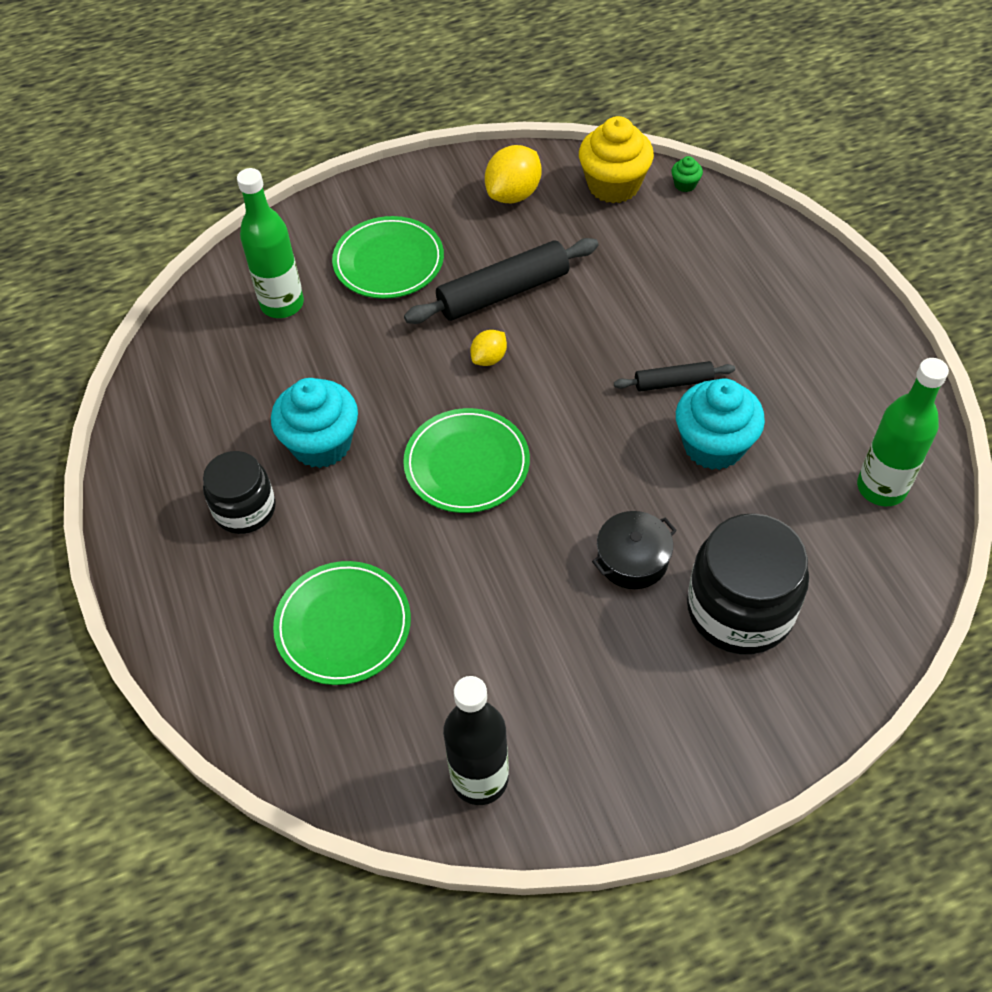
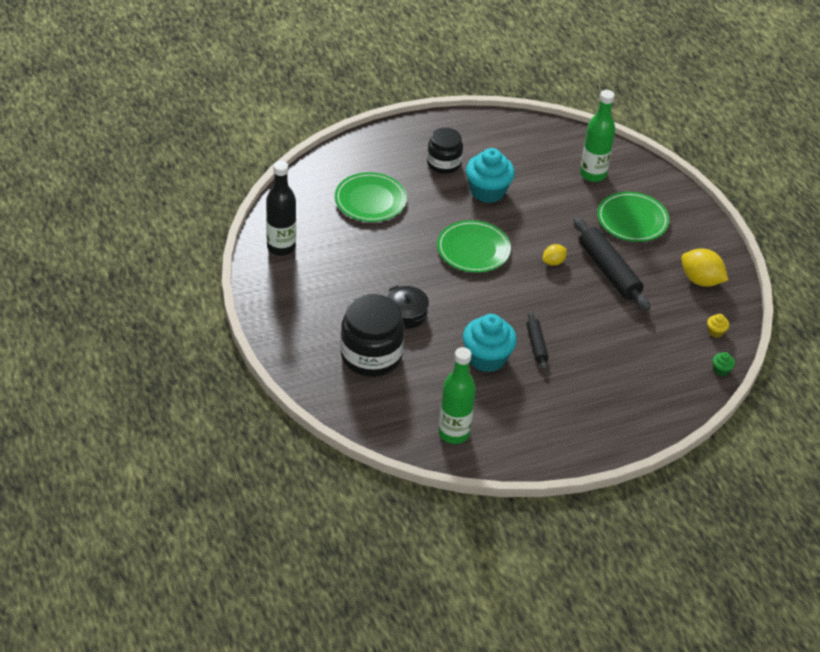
camera: 85 degrees right, 10 degrees down
(489, 358) = (553, 262): yellow lemon -> yellow lemon turned 75 degrees counterclockwise
(613, 185) = (715, 332): yellow cupcake -> yellow cupcake, size x0.42

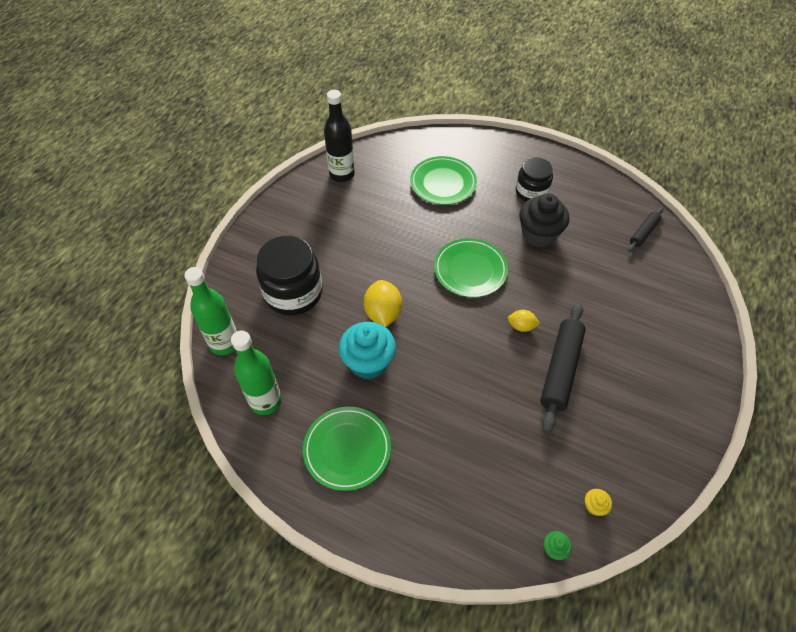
camera: 50 degrees right, 10 degrees up
(406, 314) = (357, 281): black pot -> none
(487, 191) = (539, 234): turquoise cupcake -> black cupcake
(536, 345) = (420, 383): black rolling pin -> black rolling pin (643, 233)
(593, 174) = (647, 279): green bottle -> green bottle (224, 343)
(632, 220) = (637, 342): green plate -> green plate (347, 449)
(701, 280) = (638, 445): yellow lemon -> yellow lemon (383, 313)

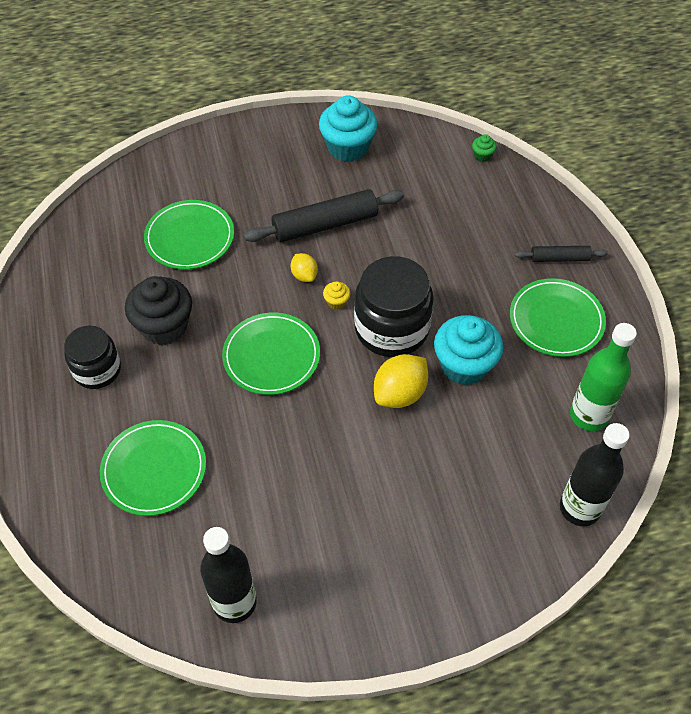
camera: 130 degrees left, 0 degrees up
(224, 343) = (579, 508): green bottle -> black bottle
(293, 293) = (459, 497): black jar -> black jar (391, 328)
(594, 506) = (426, 150): yellow cupcake -> yellow cupcake (336, 302)
(608, 285) = (190, 237): none -> green plate
(639, 445) = (348, 147): none -> turquoise cupcake
(643, 233) = (86, 243): black rolling pin -> black rolling pin (559, 258)

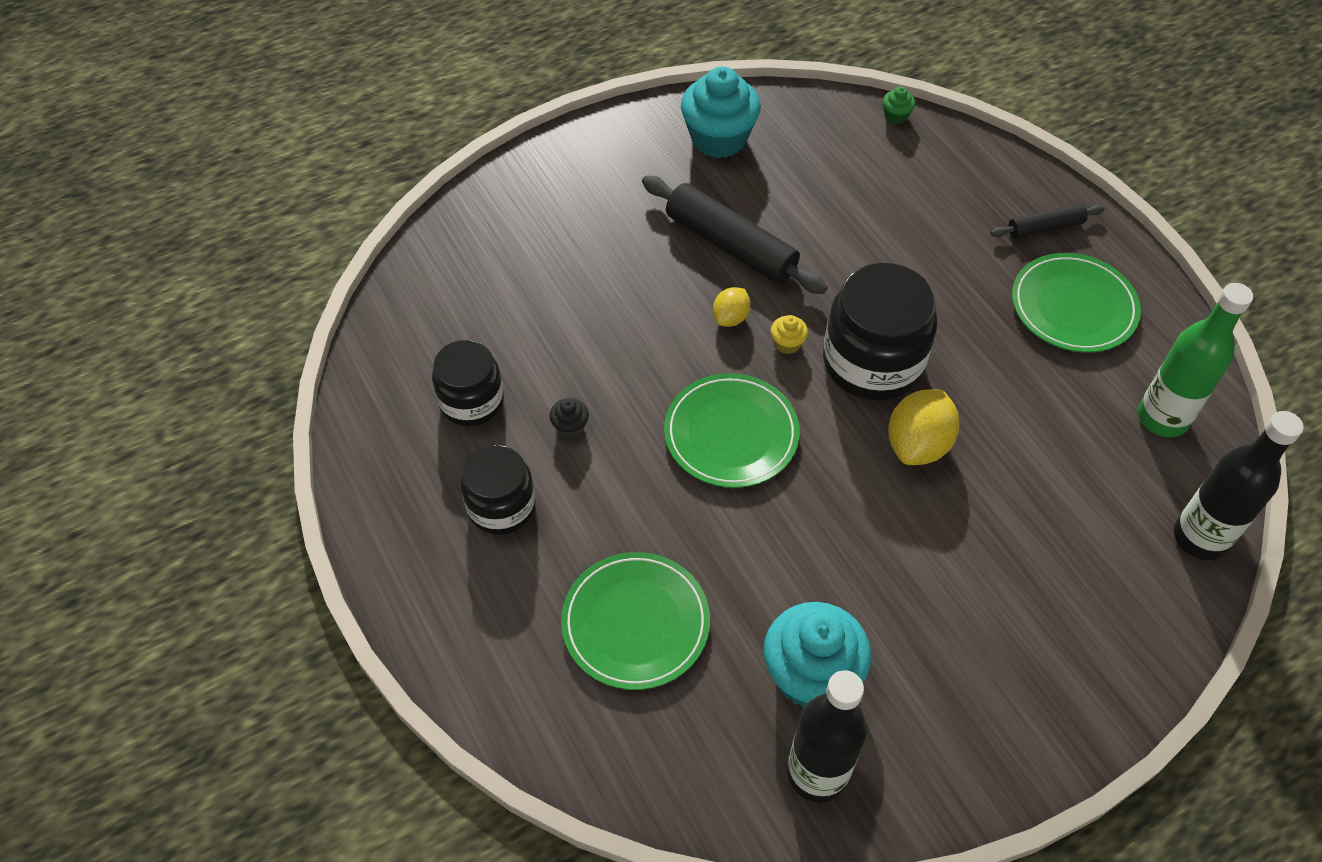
camera: 15 degrees left, 0 degrees up
(106, 294) = (471, 401): none -> black jar
(164, 326) = (570, 427): black cupcake -> black cupcake, size x0.42
(190, 237) = (556, 300): green plate -> none
(304, 275) = (730, 318): yellow lemon -> yellow lemon turned 75 degrees clockwise
(325, 225) = (730, 245): black rolling pin -> black rolling pin turned 75 degrees clockwise
(464, 365) = (984, 389): turquoise cupcake -> turquoise cupcake (811, 675)

